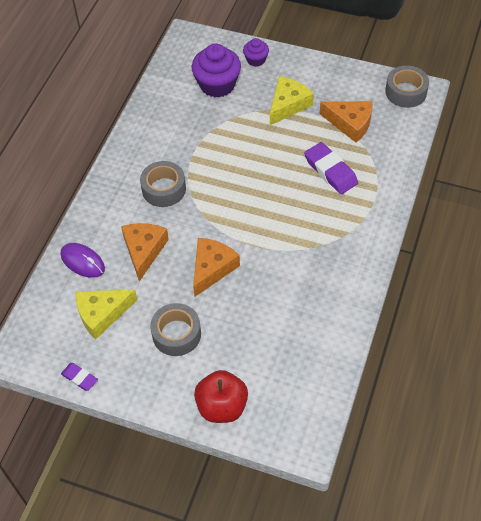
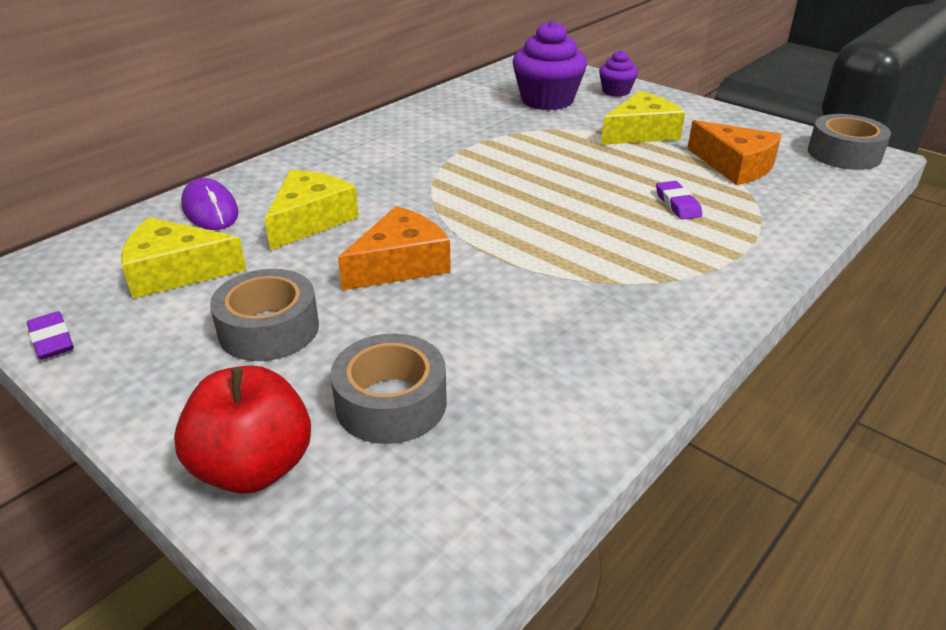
camera: 20 degrees right, 20 degrees down
(144, 251) = (310, 220): orange cheese -> yellow cheese
(164, 189) = (396, 169): grey tape -> grey tape (391, 403)
(330, 171) = (677, 204): purple eraser -> purple eraser, size x0.56

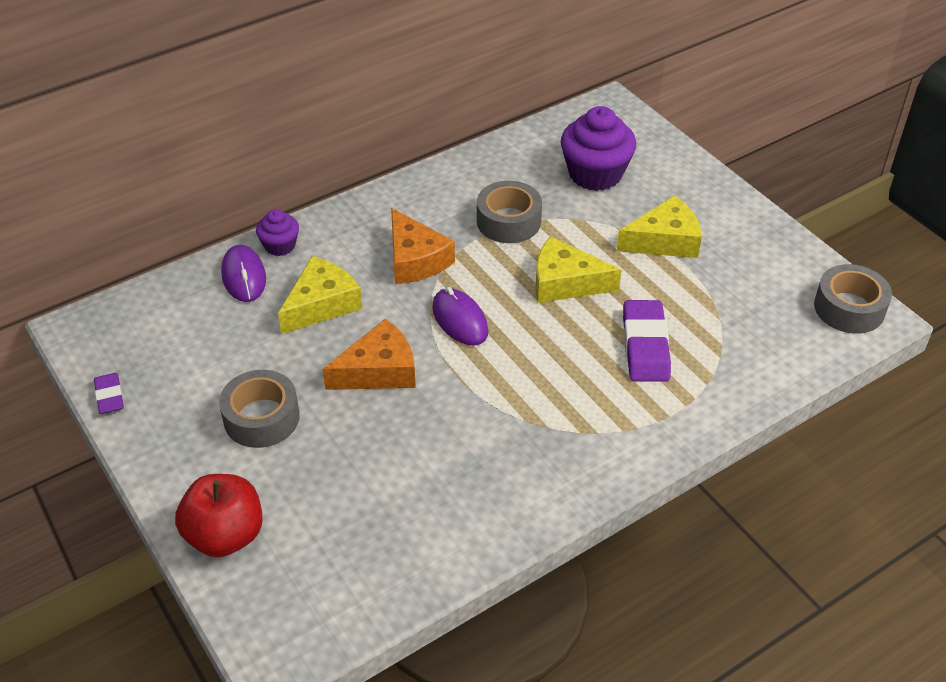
camera: 15 degrees right, 10 degrees up
(175, 272) = (205, 344): yellow cheese -> yellow cheese (565, 283)
(391, 403) = (329, 504): grey tape -> grey tape (508, 221)
(472, 211) = (460, 320): none -> purple mouse
(616, 91) = (673, 171): purple cupcake -> purple cupcake (280, 246)
(677, 204) = (645, 346): purple eraser -> purple eraser, size x1.77
(735, 166) = (729, 305): orange cheese -> orange cheese (415, 259)

